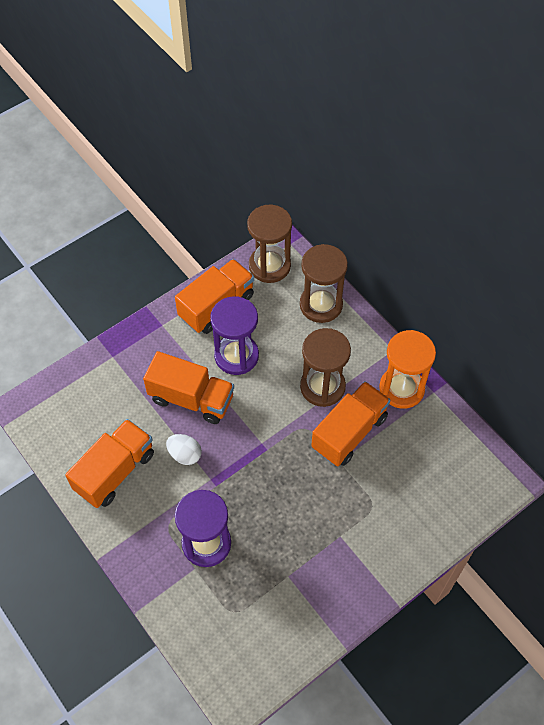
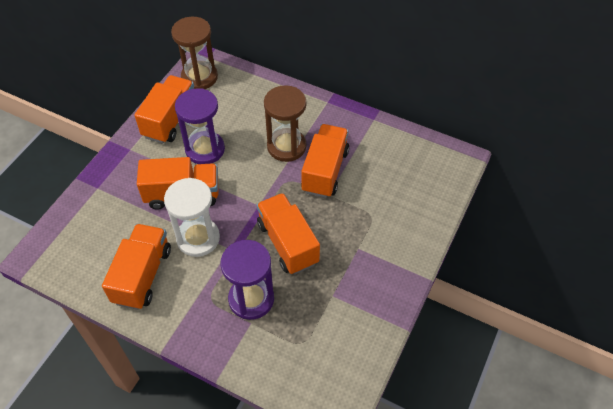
camera: 25 degrees left, 5 degrees down
(185, 454) = (198, 238): white egg -> white hourglass
(271, 499) = (287, 243): none -> orange truck
(321, 305) = (255, 90): brown hourglass -> none
(401, 389) = (348, 126): orange hourglass -> none

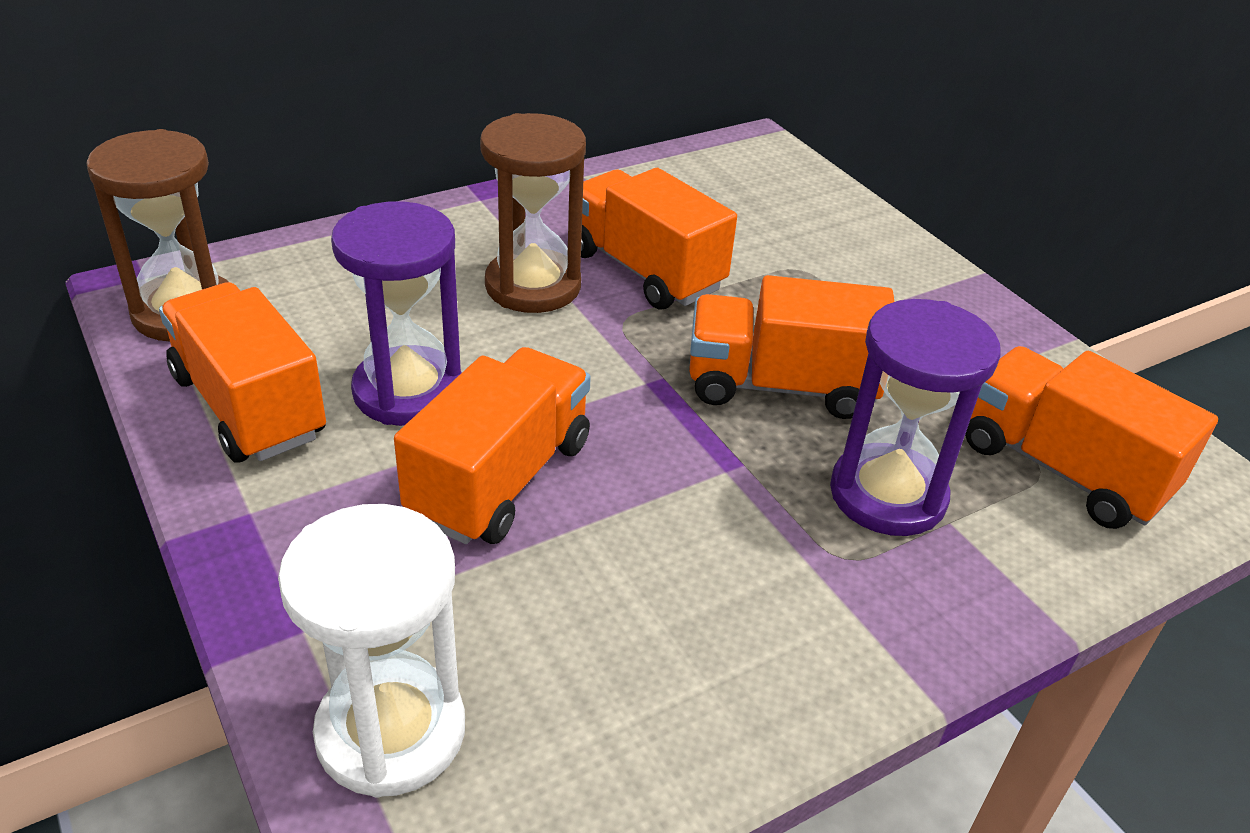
camera: 60 degrees left, 15 degrees down
(142, 275) = (685, 654): orange truck -> orange truck (1062, 469)
(198, 238) = (655, 507): white hourglass -> white hourglass (391, 731)

